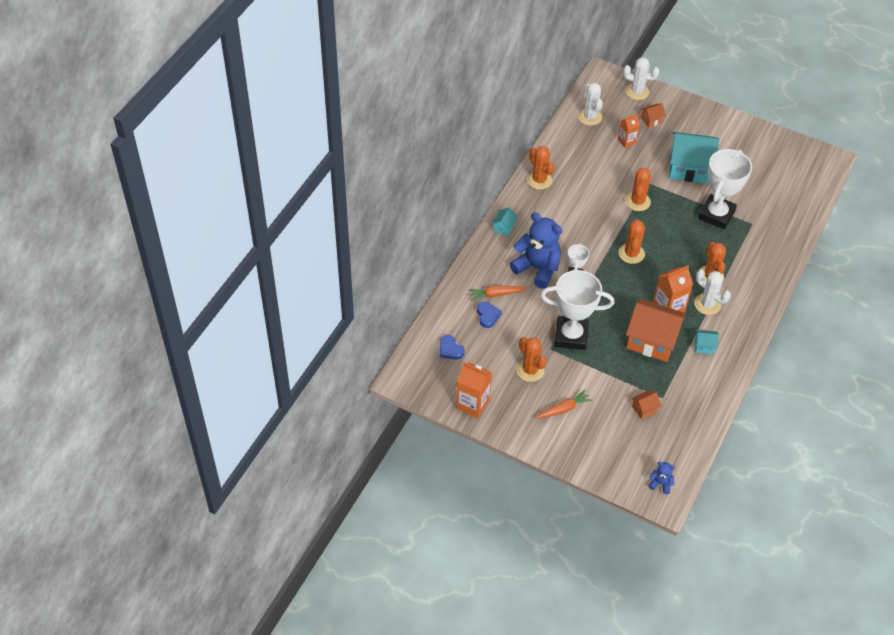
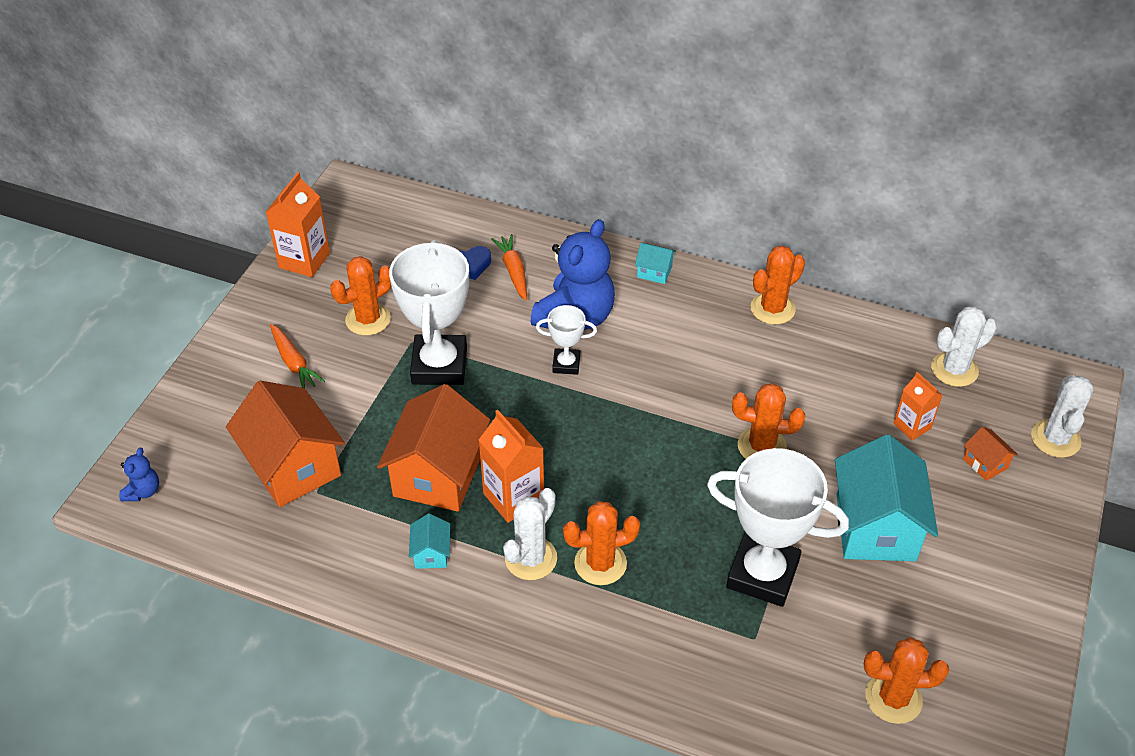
camera: 85 degrees right, 5 degrees down
(450, 350) = (402, 230): blue heart -> none
(631, 253) = (632, 440): orange cactus -> orange cactus (893, 698)
(644, 409) = (293, 466): orange house -> orange house, size x2.29

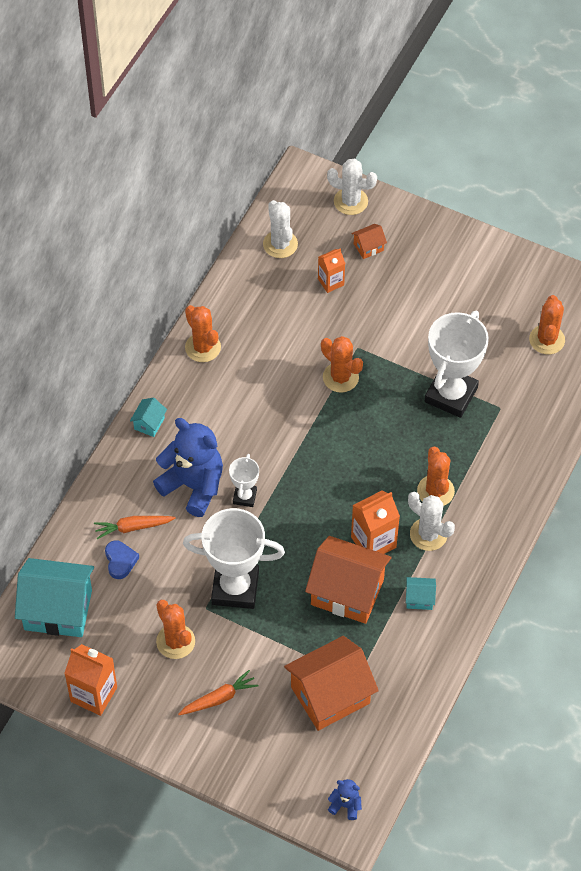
camera: 85 degrees left, 10 degrees up
(761, 446) = (340, 377): orange cactus -> orange cactus turned 60 degrees counterclockwise
(875, 527) = (417, 322): turquoise house -> turquoise house (58, 610)

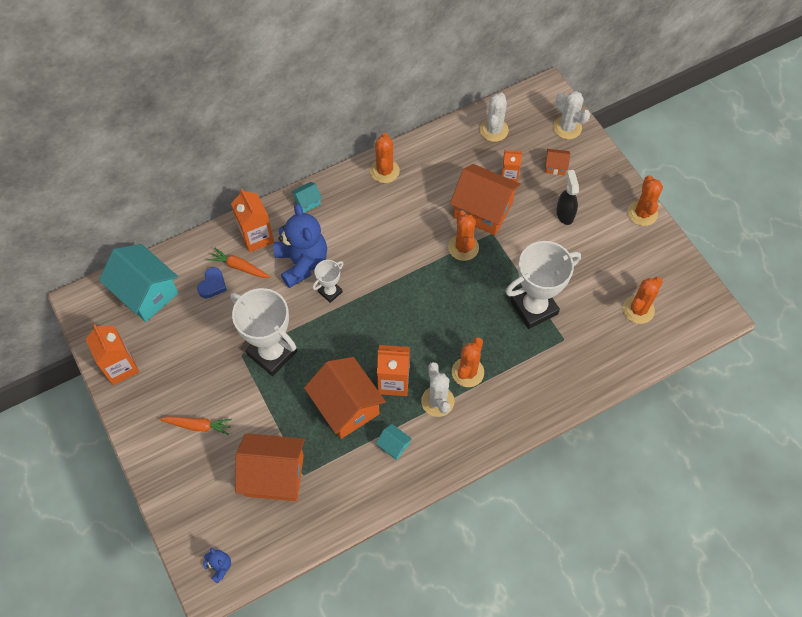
camera: 35 degrees right, 5 degrees up
(126, 488) = (256, 237): none -> orange carton
(175, 641) = (202, 365): orange cactus -> orange cactus (642, 213)
(331, 330) = (483, 210): none -> orange house
(412, 288) = (565, 213): none -> black spray bottle

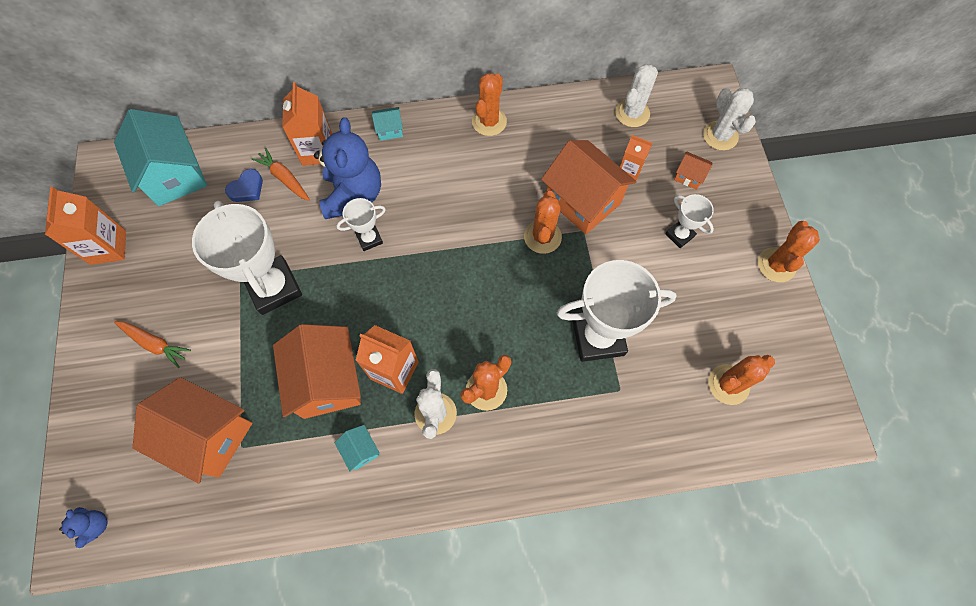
camera: 20 degrees right, 5 degrees up
(565, 213) = (679, 235): black spray bottle -> white trophy

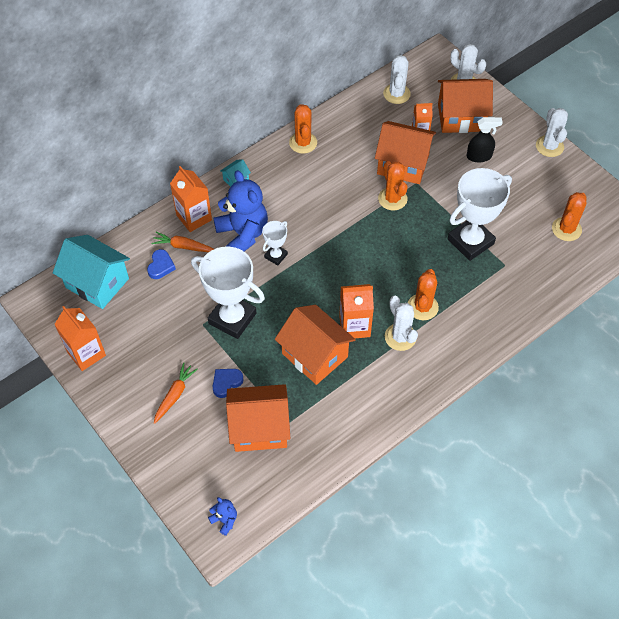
camera: 30 degrees left, 10 degrees down
(155, 344) = (175, 395): orange carrot -> orange carrot turned 60 degrees counterclockwise
(215, 360) = (226, 383): none -> blue heart
(361, 450) = (368, 383): turquoise house -> none
(679, 235) = (479, 156): white trophy -> black spray bottle
(689, 176) = (460, 117): orange house -> orange house, size x2.29
(776, 265) = (549, 146): orange cactus -> white cactus

